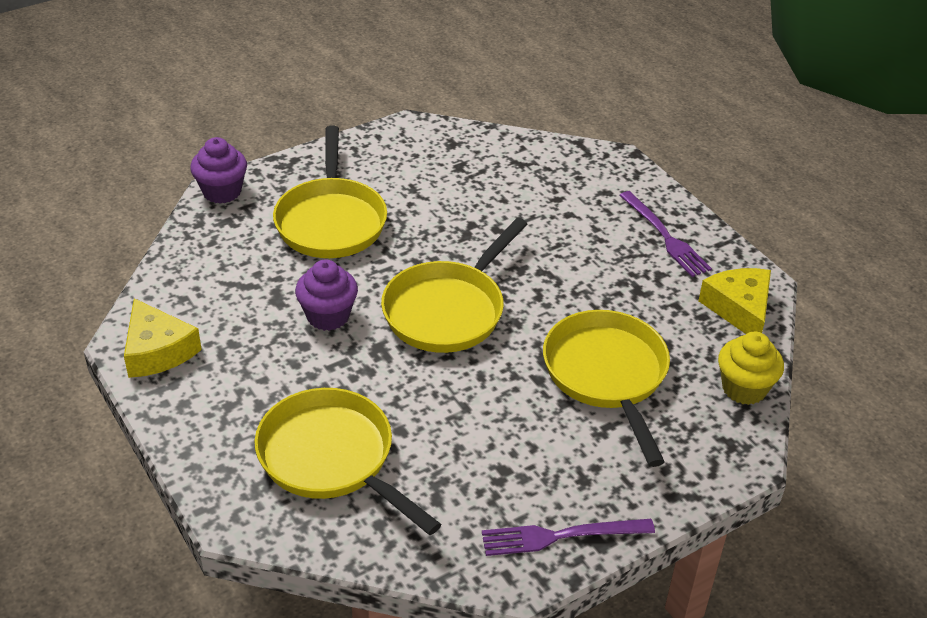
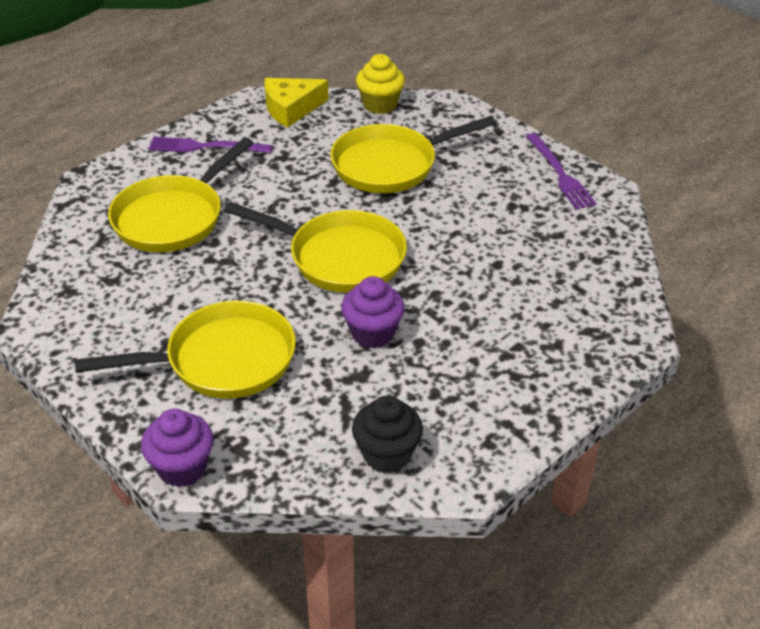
camera: 100 degrees left, 0 degrees up
(157, 350) = (466, 449): yellow cheese -> none
(177, 301) = (387, 454): none -> black cupcake
(332, 459) = (546, 297): yellow pan -> yellow pan (173, 217)
(664, 236) = (206, 147): purple fork -> purple fork turned 135 degrees counterclockwise

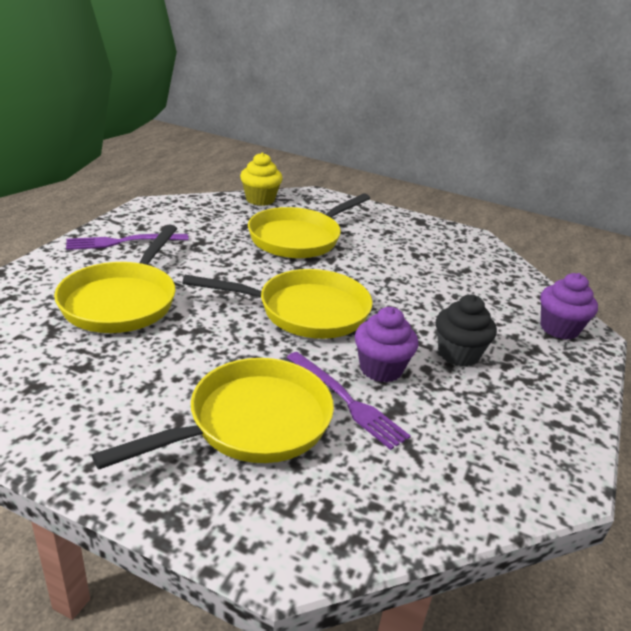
camera: 25 degrees left, 10 degrees down
(182, 468) = (277, 555): purple cupcake -> purple cupcake (559, 328)
(291, 108) = (186, 208): yellow cheese -> none
(387, 454) = (480, 480): black cupcake -> black cupcake (458, 354)
(559, 173) = (432, 230): purple fork -> purple fork (346, 401)

